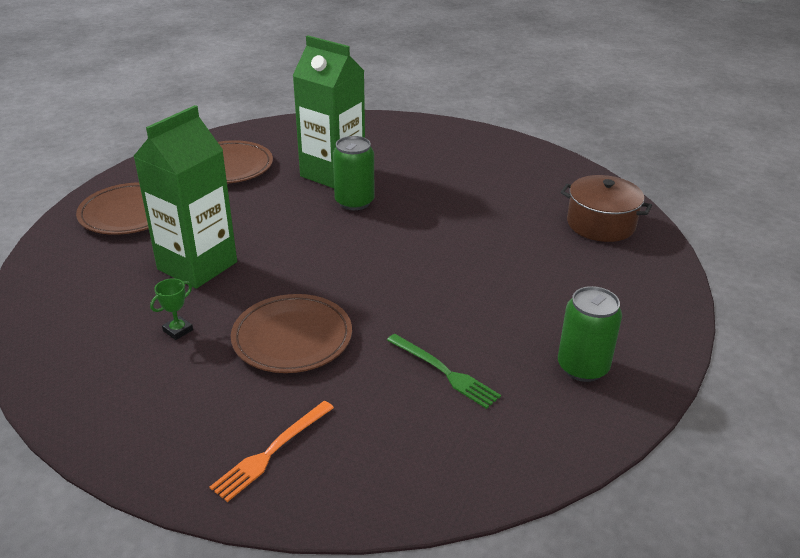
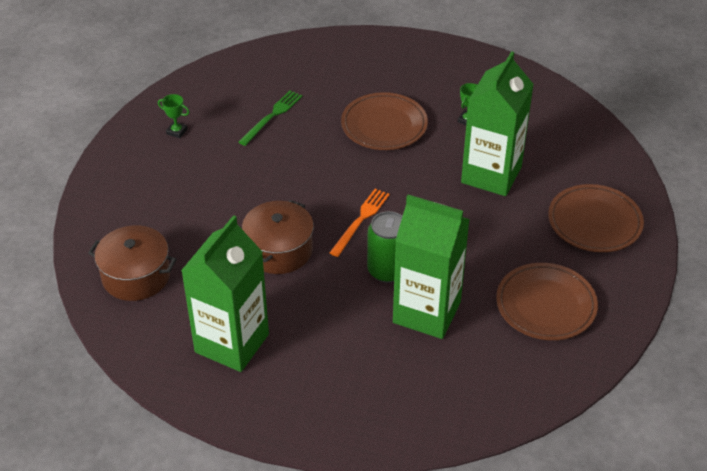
camera: 170 degrees right, 10 degrees up
(271, 452) = (365, 60): orange fork -> orange fork (360, 220)
(444, 372) = (272, 116): green fork -> green fork turned 90 degrees clockwise
(456, 227) = (279, 250): none -> brown pot
(505, 173) = (232, 343): none -> green carton
(582, 367) = (177, 131): green can -> green trophy

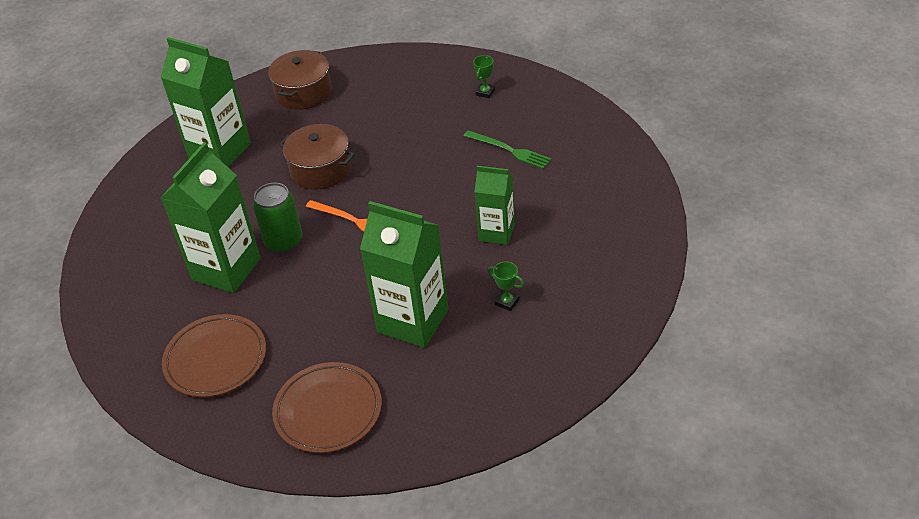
camera: 95 degrees right, 0 degrees up
(384, 125) = (496, 232): brown plate -> green carton

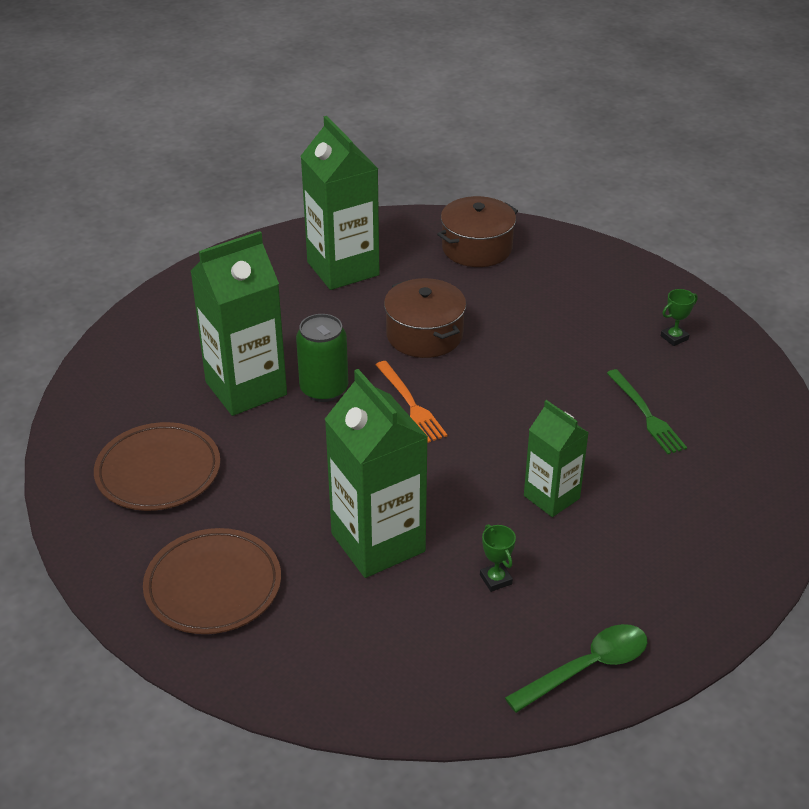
camera: 30 degrees right, 5 degrees down
(605, 323) = (587, 668): none -> green spoon

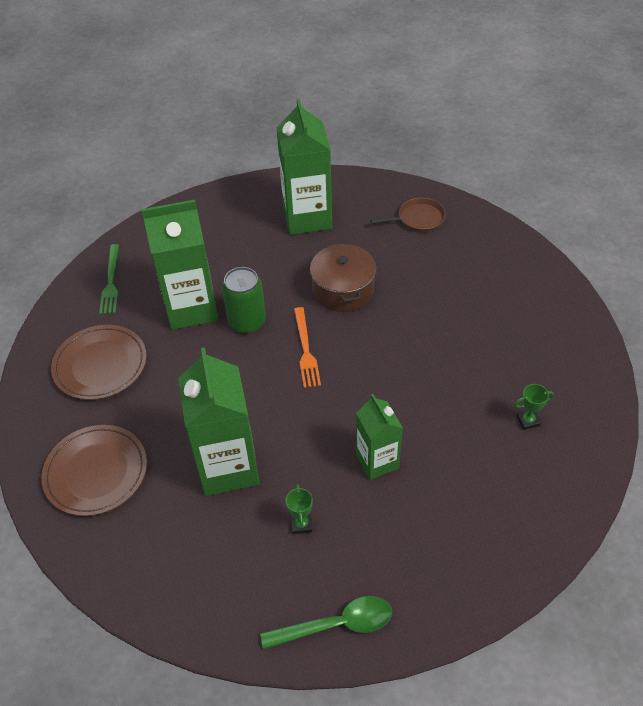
camera: 20 degrees right, 10 degrees up
(477, 248) = (418, 219): brown pot -> brown pan
(646, 414) = (487, 403): green fork -> green fork (111, 282)
(674, 337) = (543, 336): green trophy -> green trophy (528, 421)

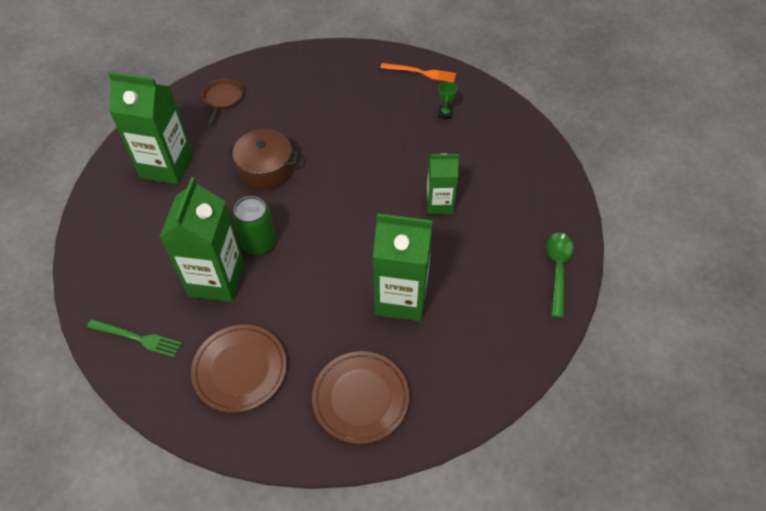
camera: 70 degrees left, 5 degrees up
(301, 524) = (472, 266): green trophy -> none
(306, 350) = (313, 213): orange fork -> orange fork (421, 73)

